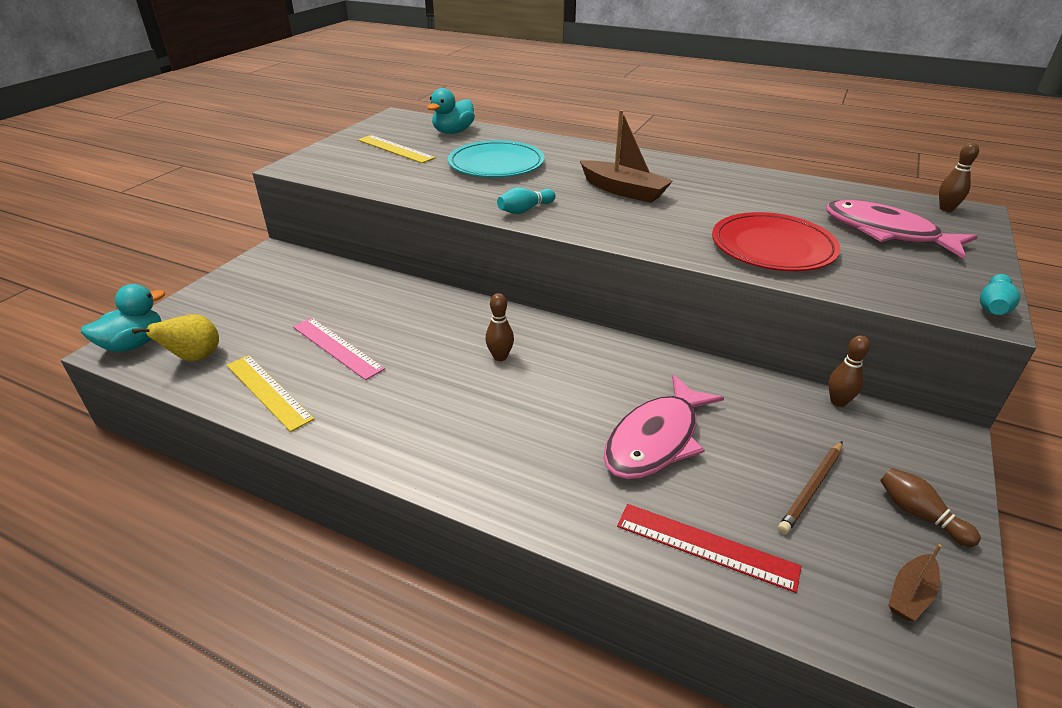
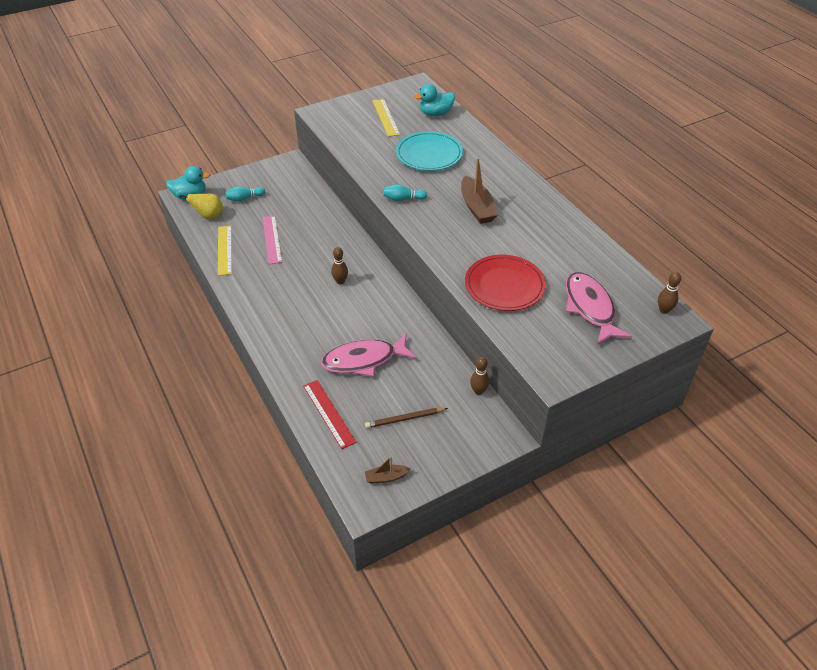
camera: 35 degrees right, 10 degrees up
(919, 514) = (437, 456): brown bowling pin -> none
(993, 306) = (567, 378): turquoise bowling pin -> turquoise bowling pin (244, 198)

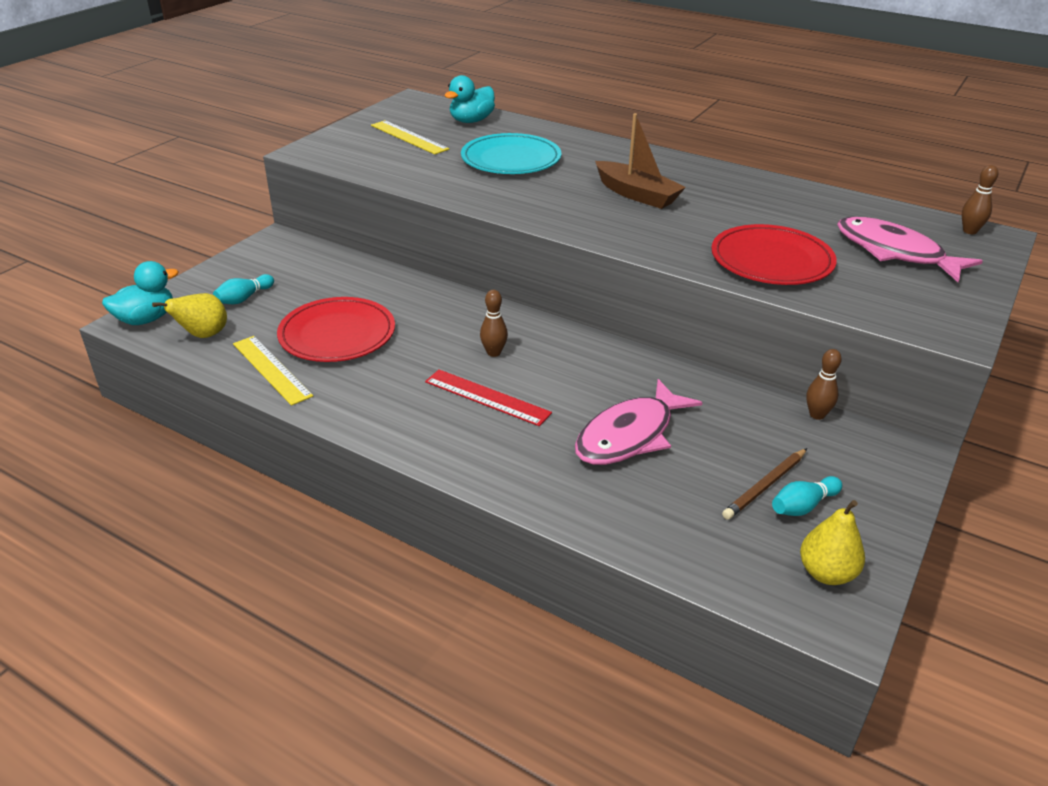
camera: 30 degrees left, 10 degrees down
(272, 239) = (337, 334): pink ruler -> red plate
(329, 413) = (654, 523): red ruler -> red ruler (487, 397)
(386, 477) = (826, 573): brown boat -> yellow pear
(403, 199) = (532, 209): turquoise bowling pin -> turquoise bowling pin (803, 506)

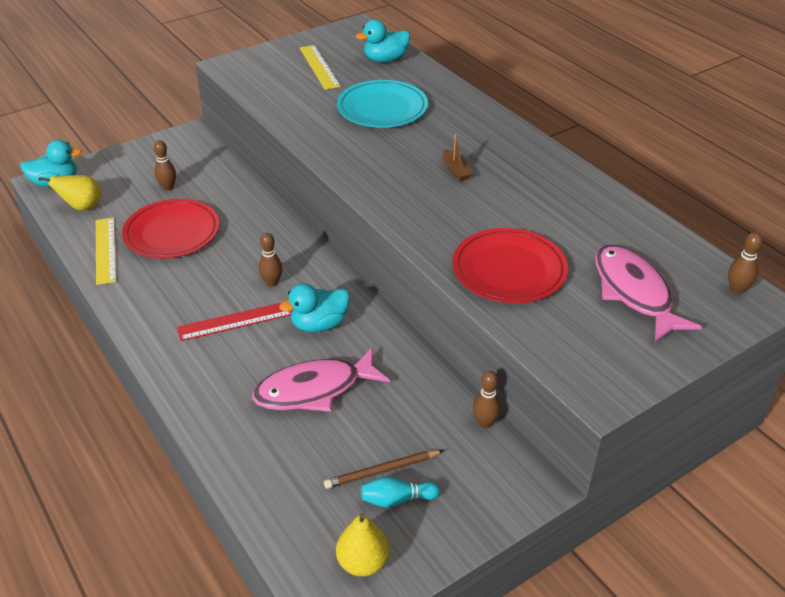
camera: 25 degrees right, 5 degrees up
(244, 298) = (131, 182): turquoise bowling pin -> none
(293, 294) = (168, 187): none -> brown bowling pin
(487, 397) = (235, 321): red ruler -> red ruler turned 75 degrees counterclockwise
(579, 376) = (319, 324): none -> turquoise duck
(637, 194) = (456, 170): brown boat -> brown boat, size x0.53

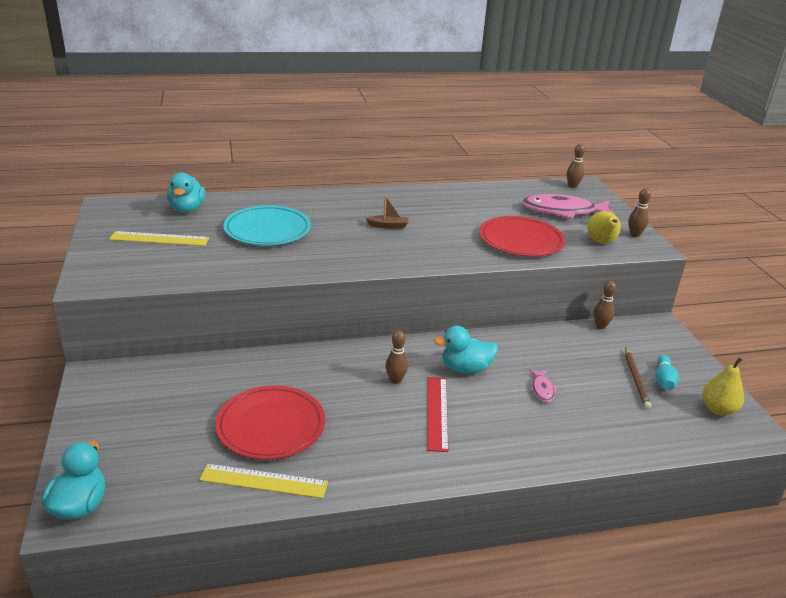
camera: 70 degrees left, 10 degrees down
(82, 207) = (160, 488): yellow pear -> yellow pear (601, 242)
(168, 187) = (185, 413): brown bowling pin -> brown bowling pin (634, 234)
(314, 389) = (542, 389): pink fish -> pink fish, size x0.45
(319, 324) = (465, 368): turquoise duck -> turquoise duck turned 90 degrees clockwise

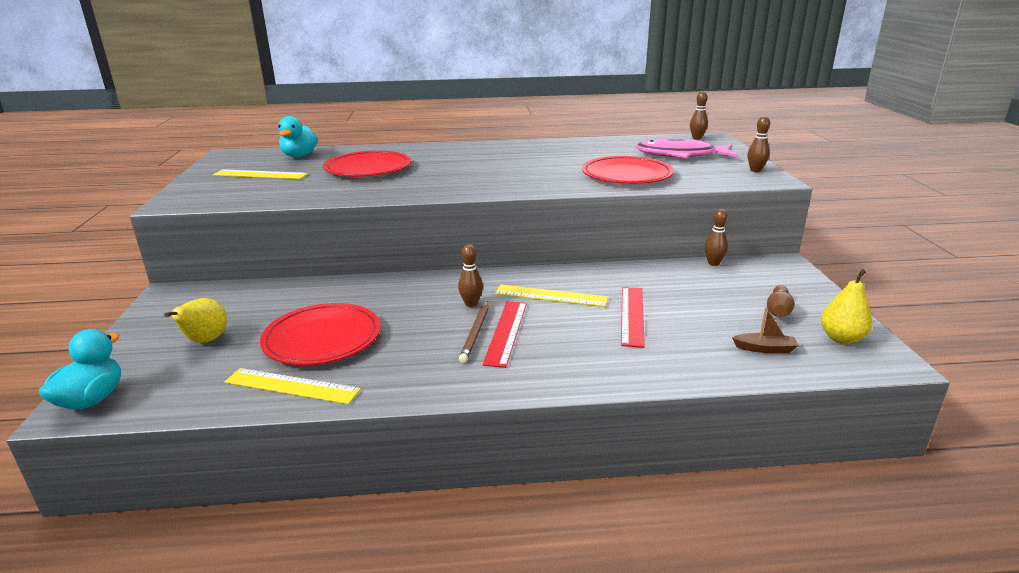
camera: 10 degrees right, 5 degrees down
(267, 229) = (368, 168): turquoise plate -> red plate
(388, 226) = (490, 165): brown boat -> brown boat (765, 349)
(465, 368) = (551, 296): turquoise duck -> yellow ruler
(542, 389) = (632, 315): pink fish -> red ruler
(601, 242) = (716, 176): yellow pear -> yellow pear (205, 341)
(636, 379) = (745, 309): brown pencil -> brown pencil (475, 333)
(663, 380) = (778, 310): turquoise bowling pin -> brown bowling pin

